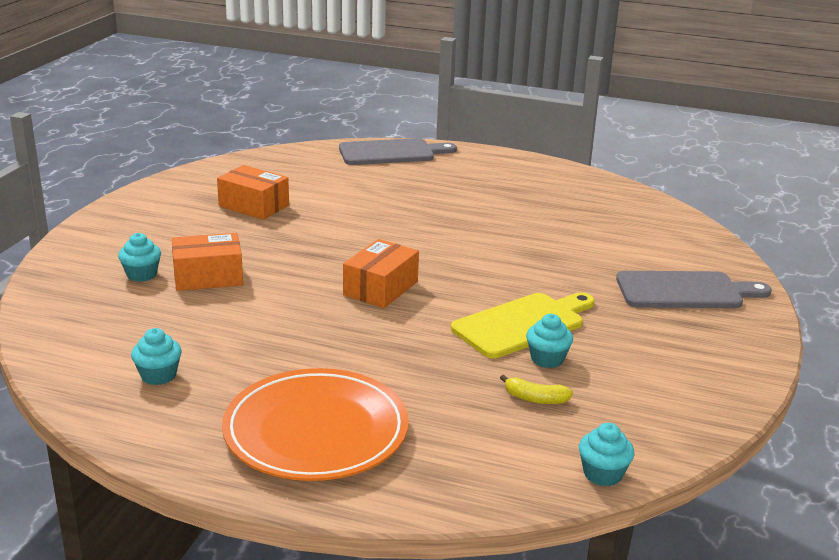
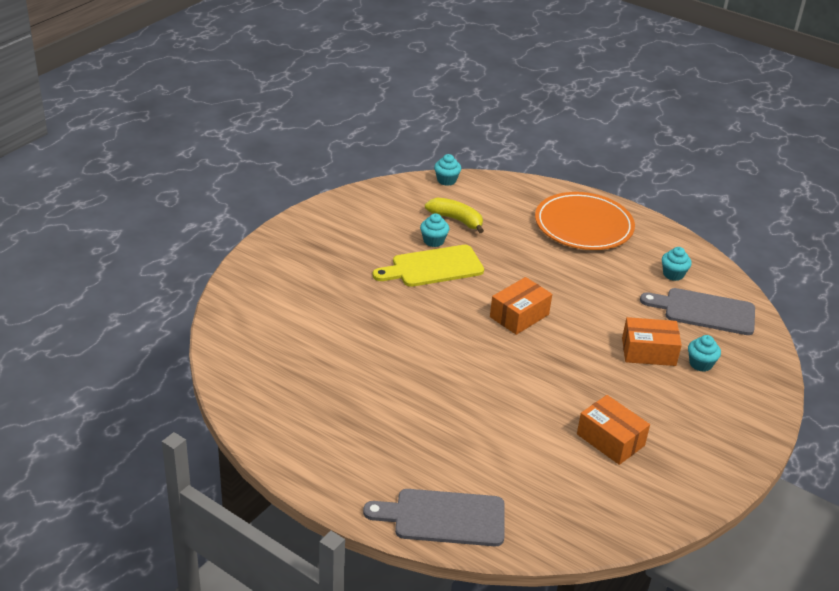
camera: 165 degrees left, 10 degrees up
(535, 399) = (456, 220): yellow banana -> yellow banana, size x1.63
(685, 291) = (298, 271): grey cutting board -> grey cutting board (704, 311)

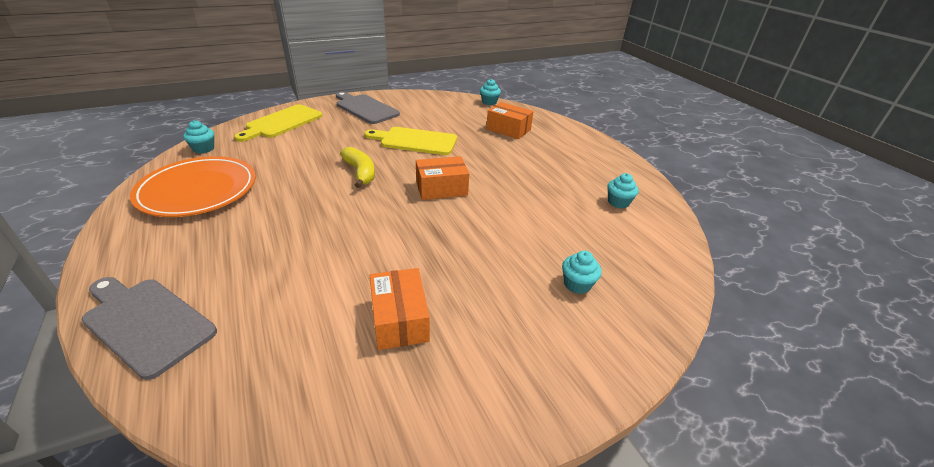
camera: 30 degrees right, 0 degrees up
(262, 293) = (282, 122): none -> yellow cutting board
(433, 241) = (436, 128): turquoise cupcake -> turquoise cupcake (203, 149)
(456, 220) = (468, 122): yellow banana -> yellow banana (360, 173)
(583, 226) = (567, 150): orange plate -> orange plate (198, 190)
(648, 352) = (530, 254): orange box -> orange box (508, 129)
(704, 311) = (624, 240): grey cutting board -> grey cutting board (365, 108)

